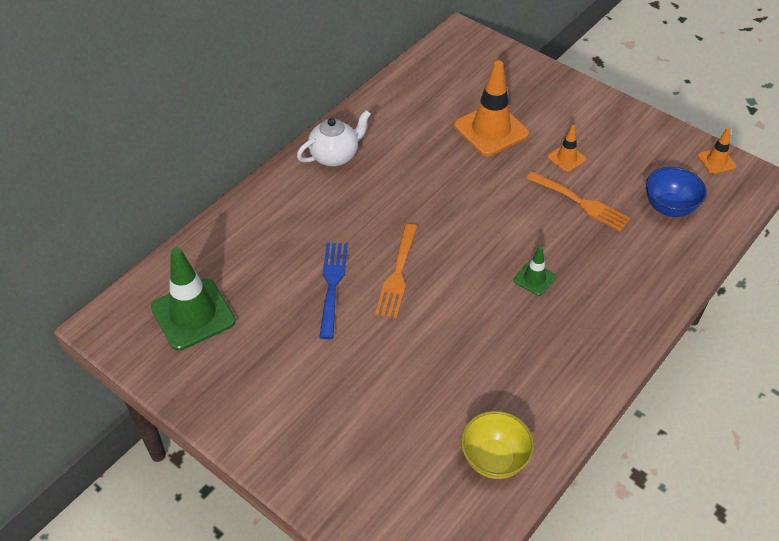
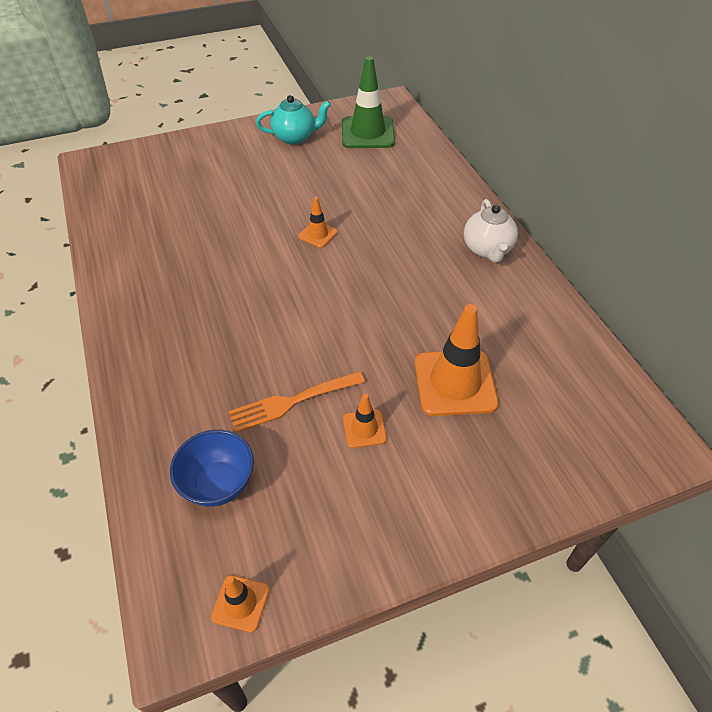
camera: 120 degrees right, 0 degrees up
(242, 380) = (295, 137): none -> turquoise teapot
(332, 285) = (337, 198): blue fork -> none
(397, 274) = (318, 234): orange fork -> orange traffic cone
(494, 459) = (121, 216): yellow bowl -> none
(534, 278) = (237, 313): green traffic cone -> none

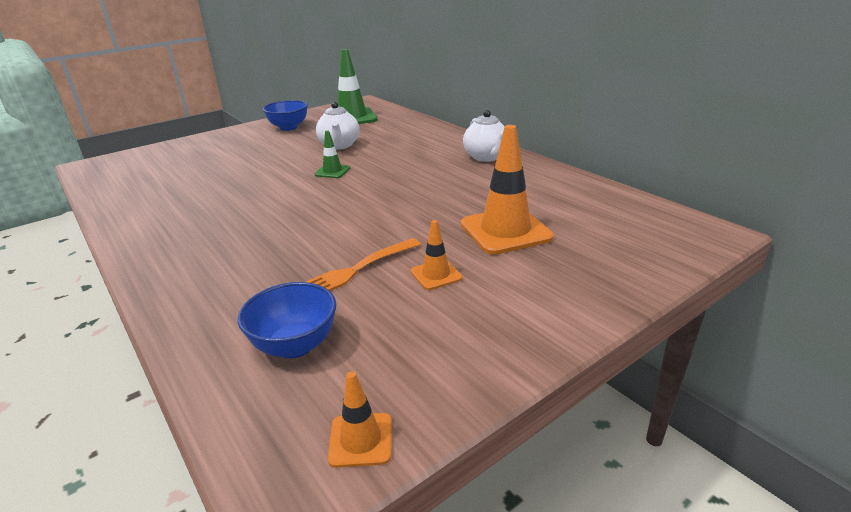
camera: 15 degrees left, 20 degrees down
(295, 137) = (289, 127): turquoise teapot -> blue bowl
(318, 234) = (332, 171): orange traffic cone -> green traffic cone
(338, 187) = (339, 145): none -> white teapot

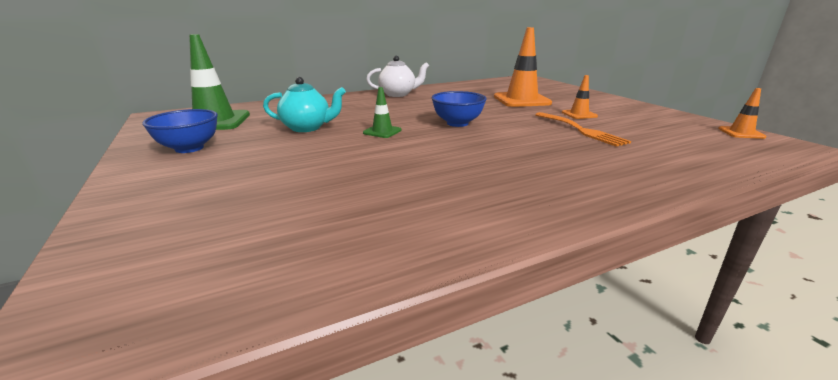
camera: 80 degrees left, 5 degrees down
(295, 345) = (679, 144): blue bowl -> blue bowl (457, 123)
(339, 145) = (307, 128): white teapot -> turquoise teapot

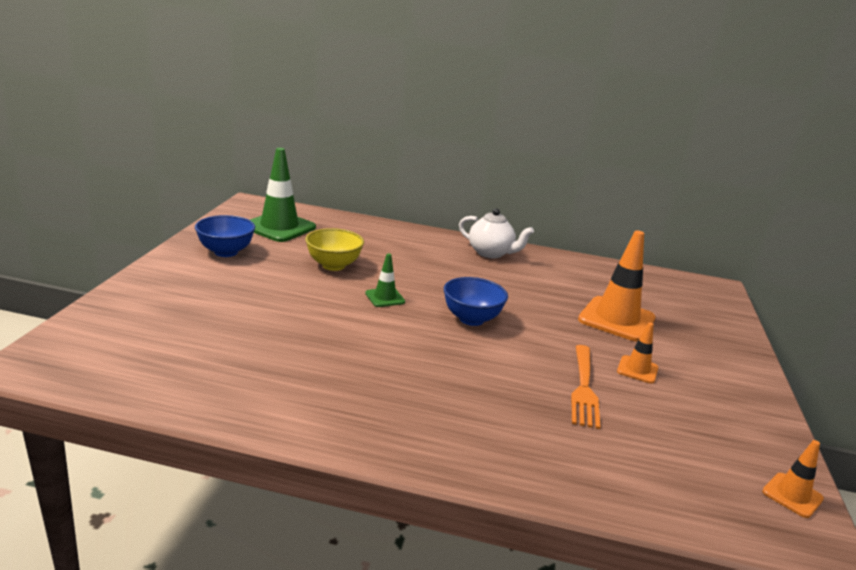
camera: 35 degrees right, 0 degrees up
(307, 128) = (333, 265): turquoise teapot -> yellow bowl

